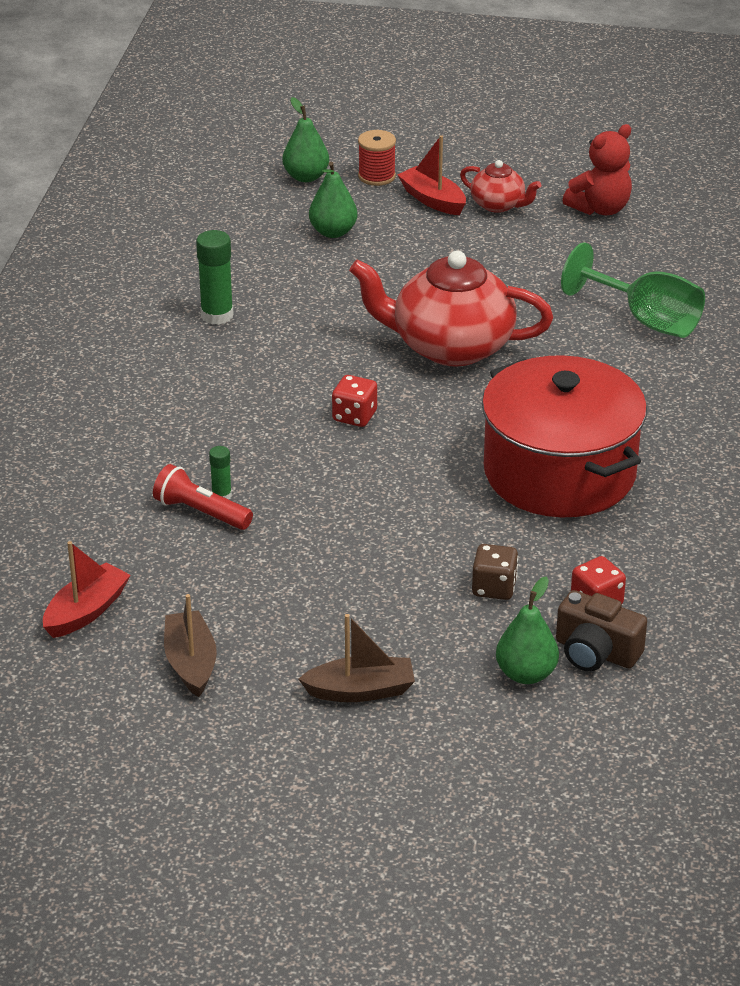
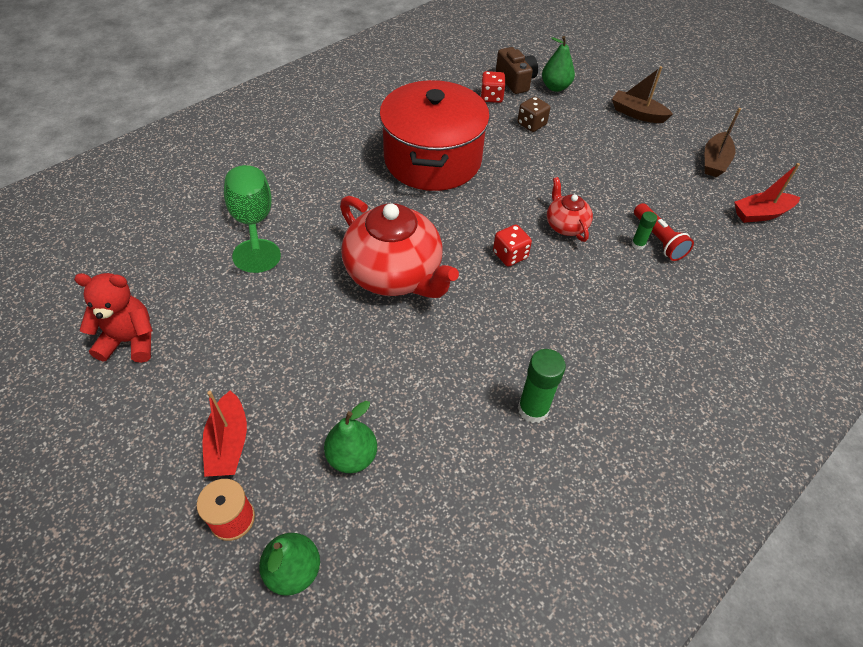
camera: 145 degrees left, 15 degrees up
(498, 205) = (190, 398): red teapot -> red teapot (565, 225)

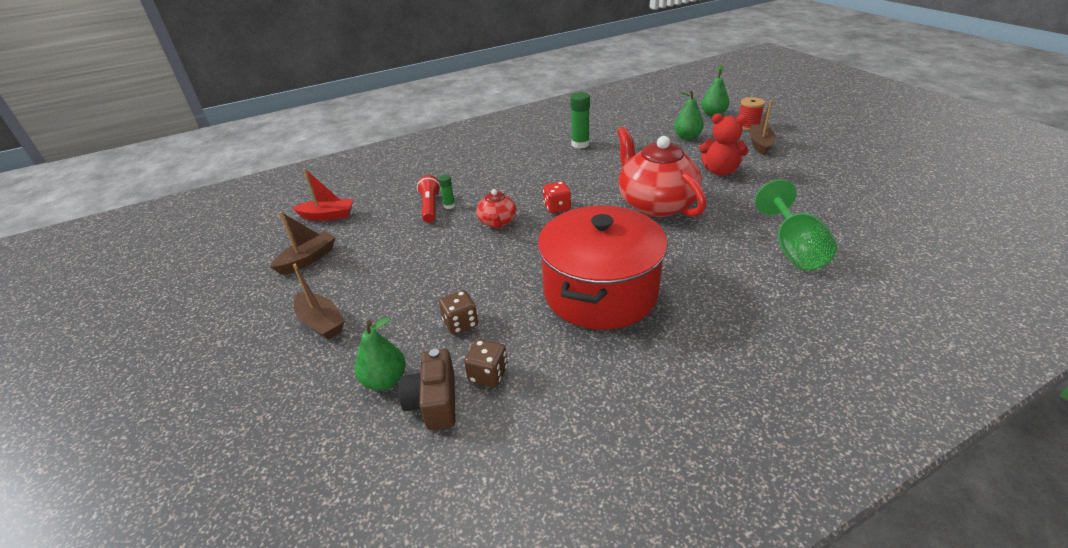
camera: 160 degrees left, 15 degrees down
(130, 341) = (856, 185): red teddy bear -> red teddy bear (720, 171)
(229, 443) = (760, 144): red boat -> brown boat
(491, 97) = (488, 374): red dice -> brown dice

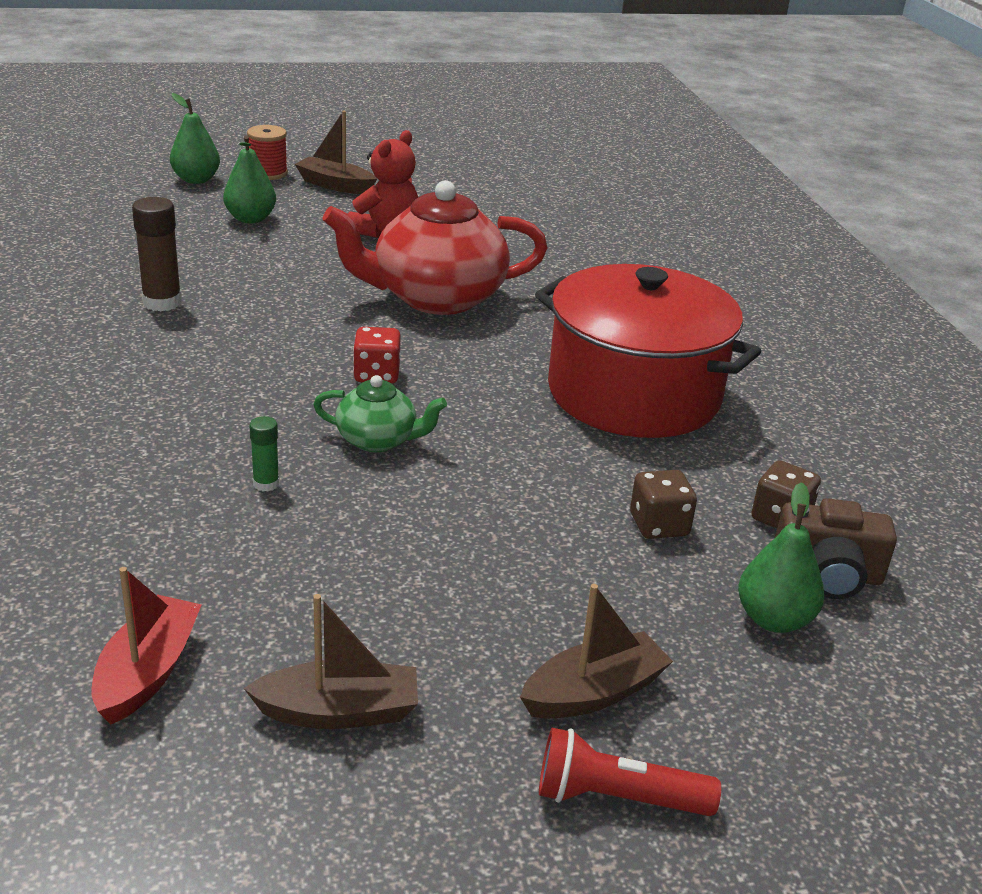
camera: 80 degrees left, 5 degrees down
(308, 259) = (339, 711): brown boat -> brown boat turned 120 degrees clockwise
(430, 207) = (250, 508): red flashlight -> red flashlight (617, 798)
(497, 222) = (378, 440): red teapot -> green teapot
(580, 144) = (162, 302): green glue stick -> brown glue stick
(793, 248) = (607, 253): green goblet -> none

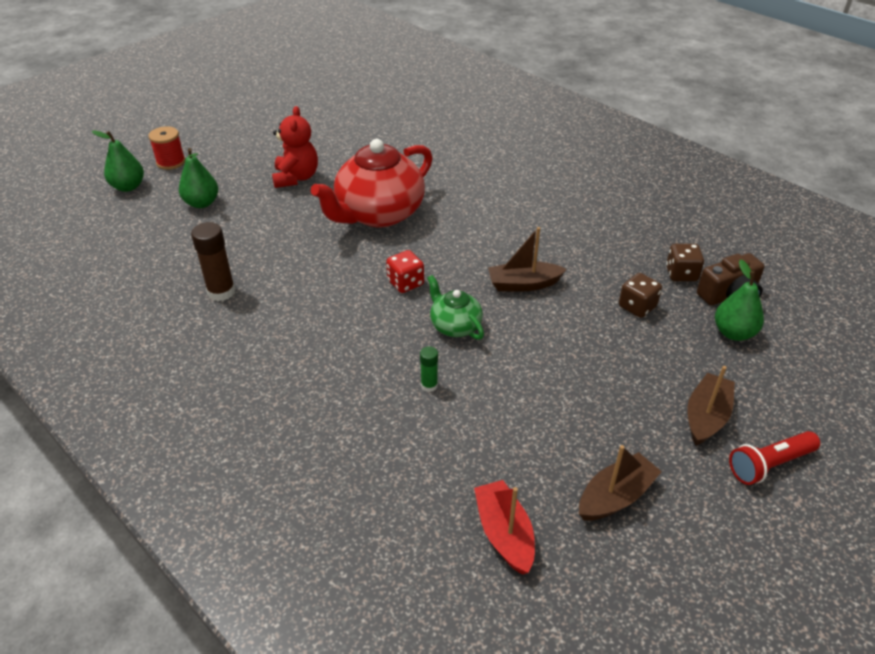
camera: 30 degrees left, 10 degrees up
(335, 185) = (225, 154): brown boat -> brown boat (523, 284)
(378, 440) = (454, 326): green teapot -> green teapot turned 105 degrees counterclockwise
(634, 393) = (544, 231): red pot -> none

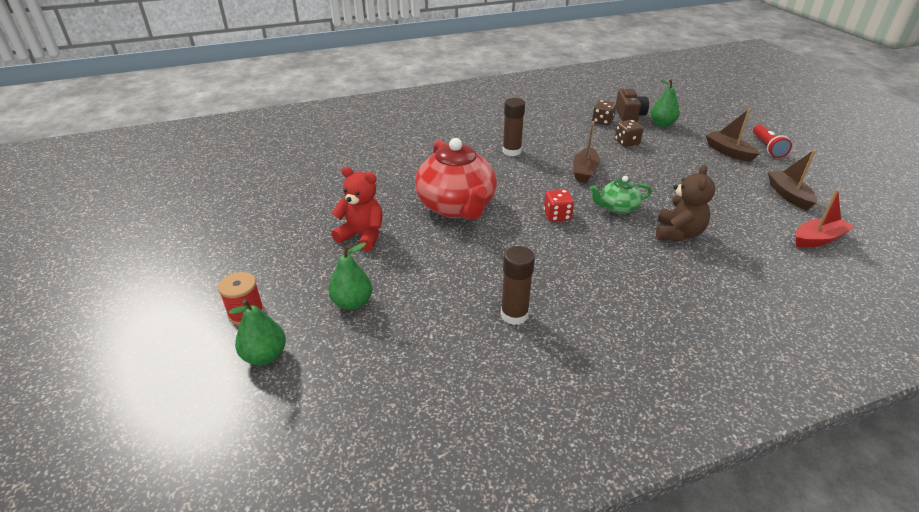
camera: 65 degrees left, 5 degrees down
(429, 385) = (678, 233): green glue stick -> brown teddy bear
(504, 533) = (818, 239): red boat -> red boat turned 150 degrees clockwise
(525, 219) = (511, 151): none -> brown glue stick

